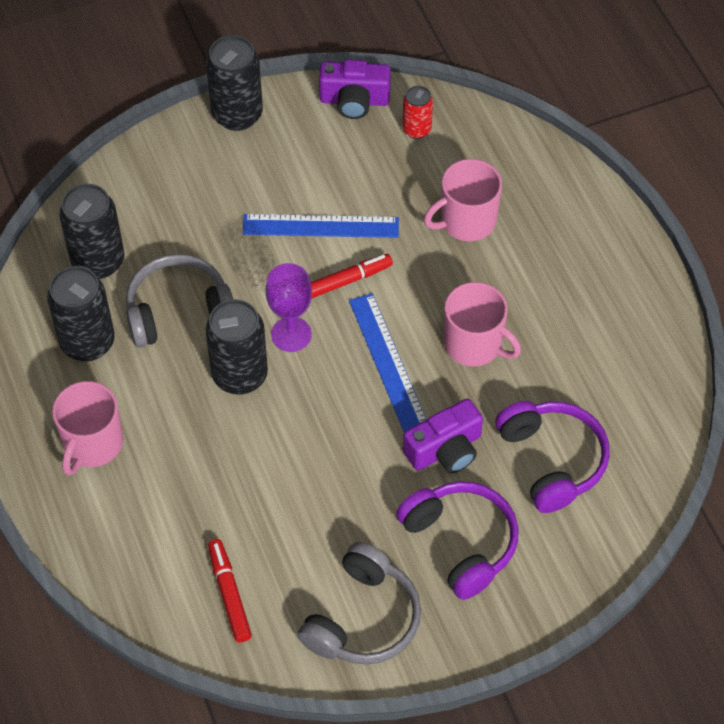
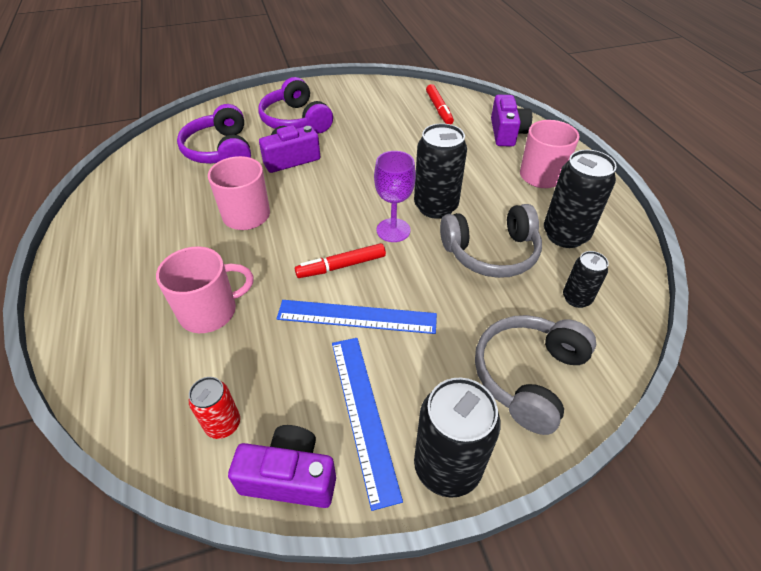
camera: 175 degrees left, 10 degrees down
(98, 261) = (576, 298): black can -> black can, size x0.57
(125, 537) = (506, 133): none -> purple camera
(363, 618) = (362, 98): grey headphones -> grey headphones (528, 376)
(387, 361) = (318, 208): blue ruler -> blue ruler (363, 414)

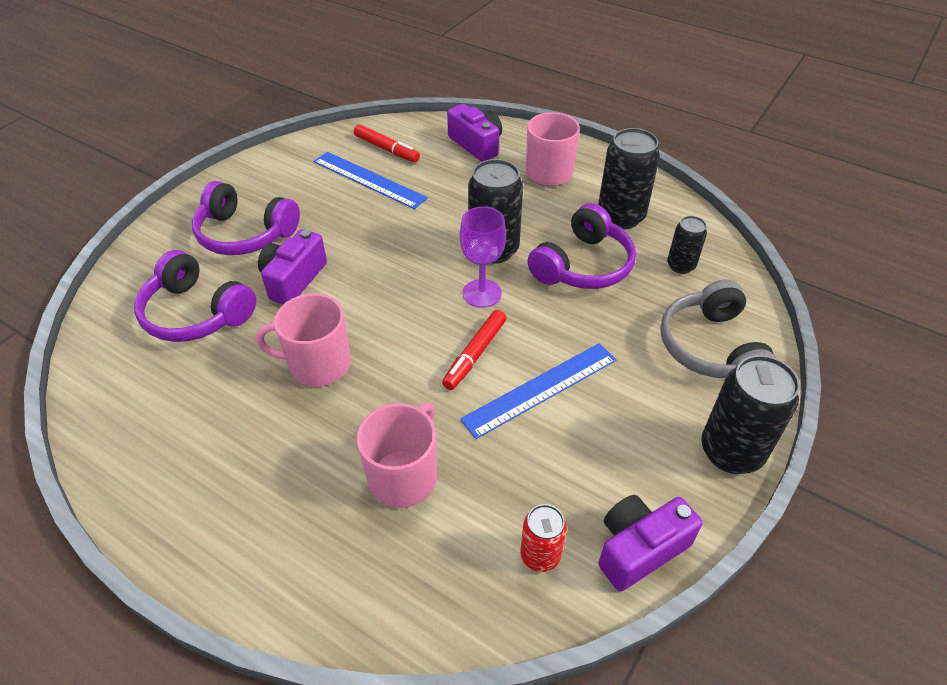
camera: 40 degrees left, 0 degrees up
(363, 414) = (635, 460): blue ruler -> blue ruler (369, 179)
(491, 252) = (583, 265): grey headphones -> purple headphones

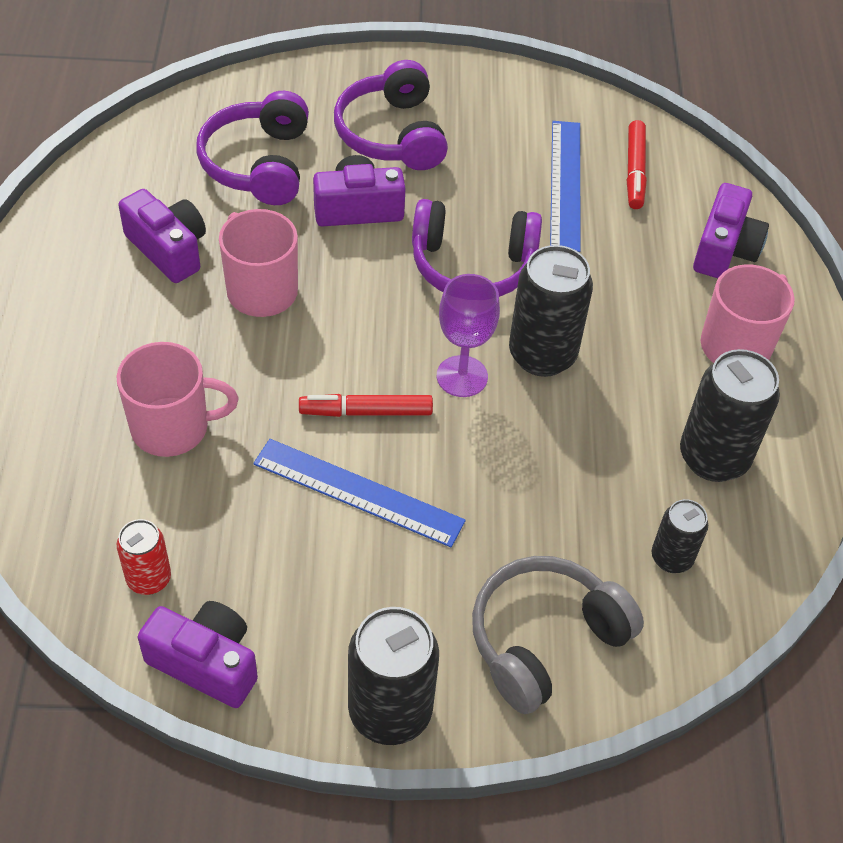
camera: 55 degrees right, 5 degrees up
(225, 403) = (168, 249): none -> purple camera
(583, 265) = (587, 453): purple headphones -> purple headphones (472, 265)

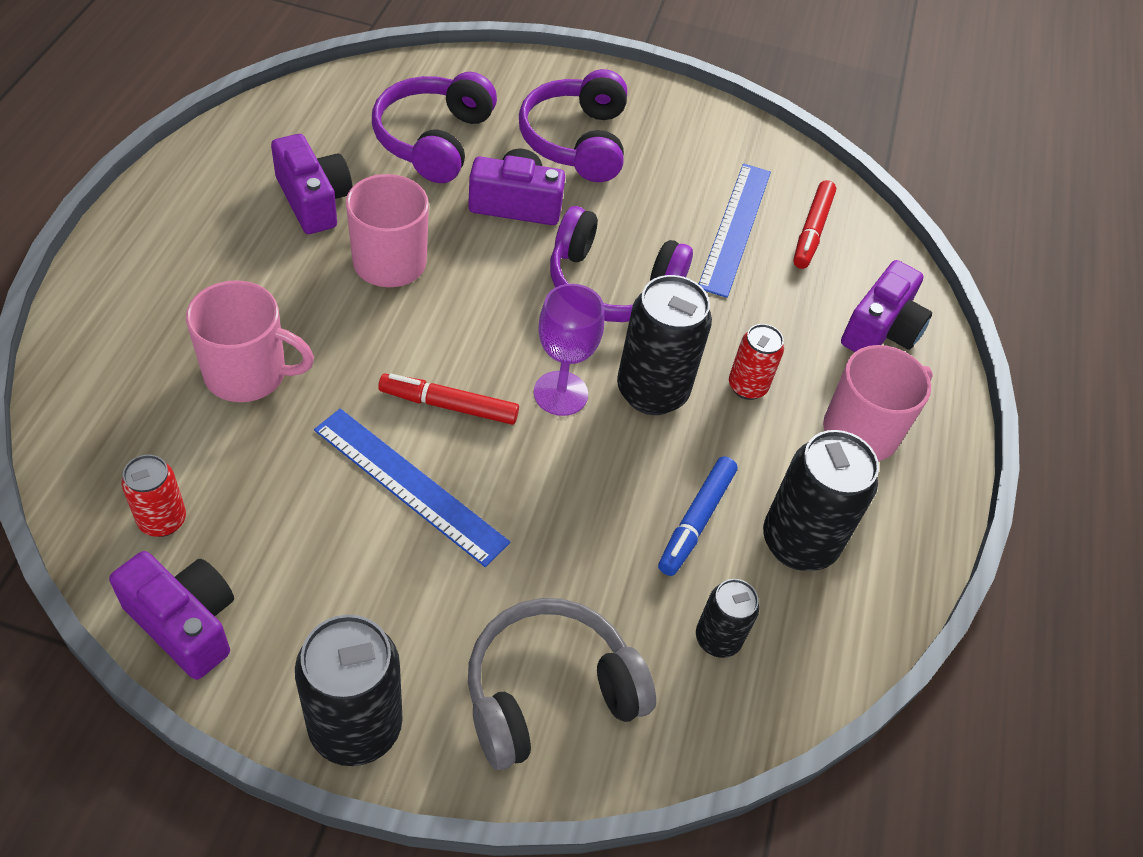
camera: 10 degrees right, 0 degrees up
(619, 461) = (696, 521): none -> blue marker
(624, 330) = (747, 386): none -> red can

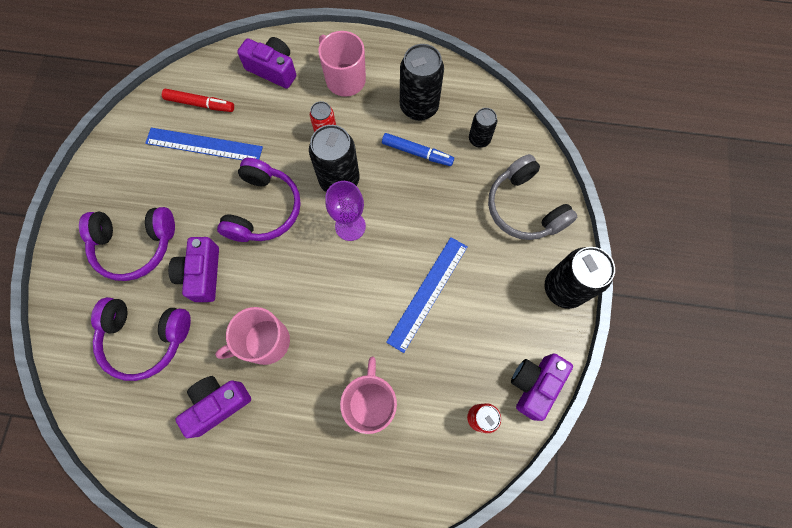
camera: 90 degrees left, 20 degrees up
(448, 406) = (371, 283): red marker -> none

